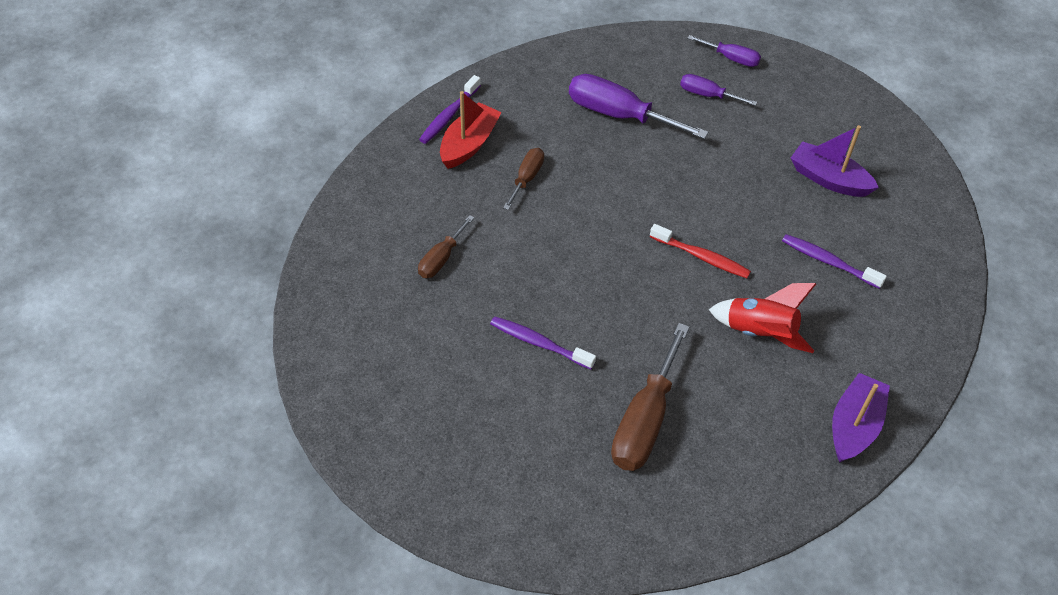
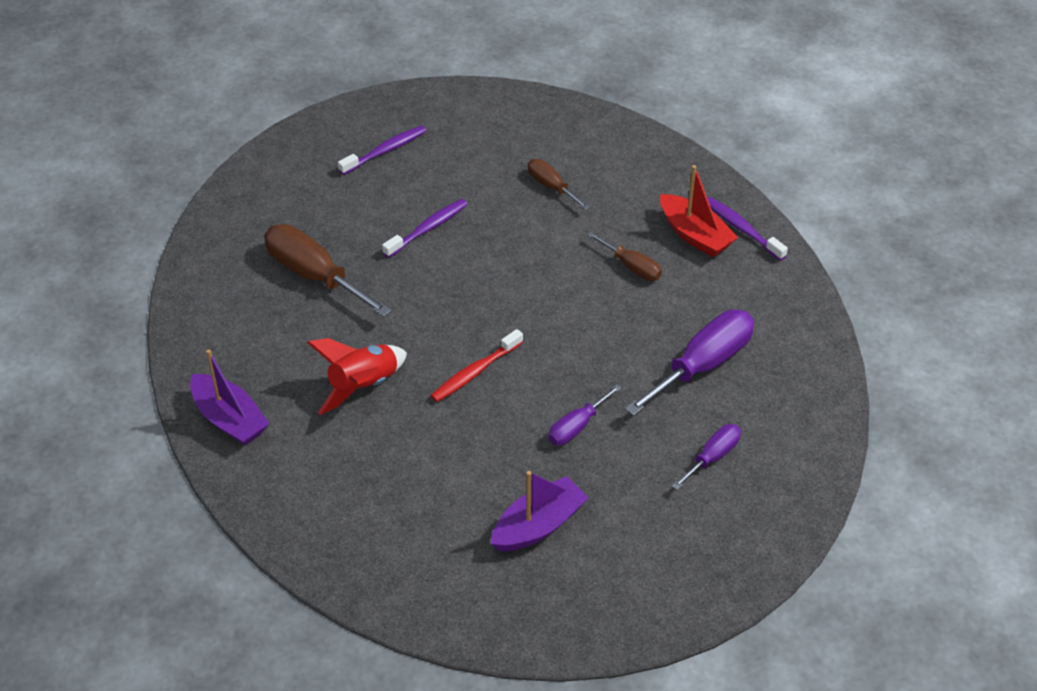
camera: 110 degrees right, 5 degrees down
(731, 58) = (772, 504): purple screwdriver -> purple screwdriver (577, 427)
(828, 261) = (423, 477): purple toothbrush -> purple toothbrush (385, 151)

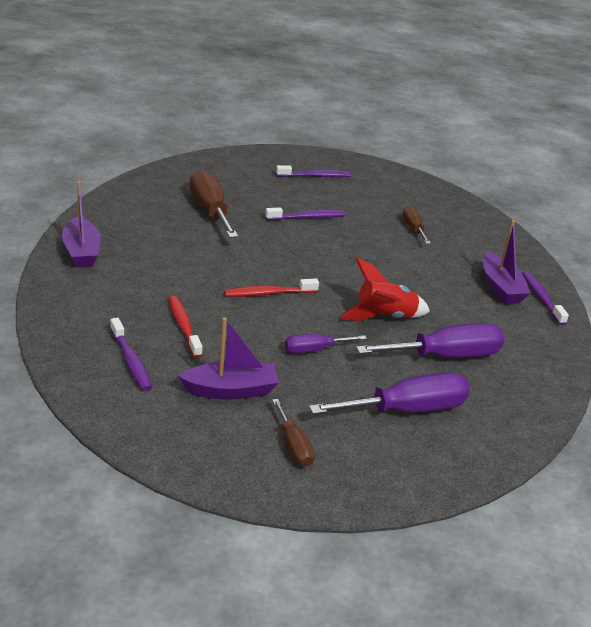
camera: 25 degrees right, 15 degrees down
(363, 386) = (185, 270): red rocket -> red rocket (384, 318)
(414, 543) = (131, 361): none -> purple toothbrush
(427, 467) = (184, 326): none -> red toothbrush
(632, 267) = (436, 286): brown screwdriver -> brown screwdriver (293, 446)
(695, 235) = (500, 288): red boat -> purple boat
(712, 457) = (406, 410): purple screwdriver -> purple screwdriver, size x1.83

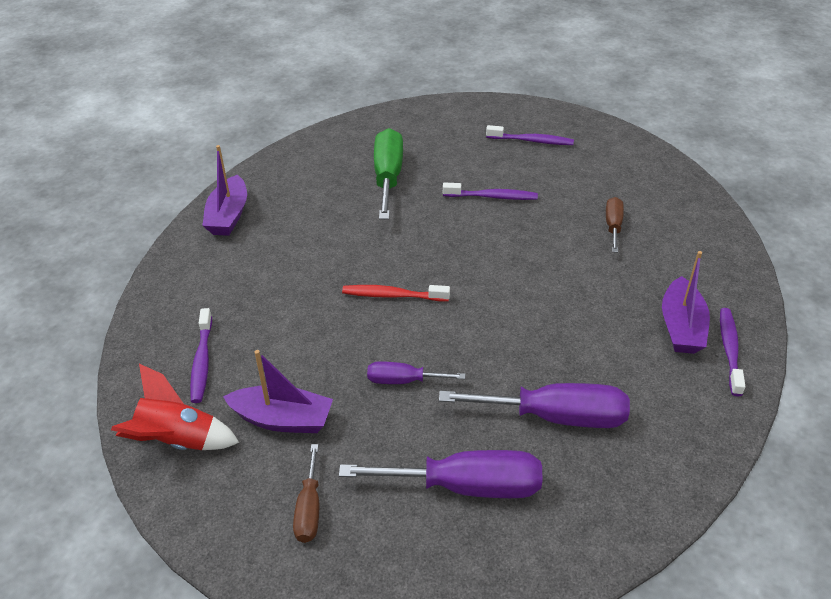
camera: 25 degrees right, 10 degrees up
(184, 326) = (279, 326): red toothbrush -> none
(210, 211) = (388, 177): brown screwdriver -> green screwdriver
(384, 318) = (509, 349): red rocket -> red rocket (177, 441)

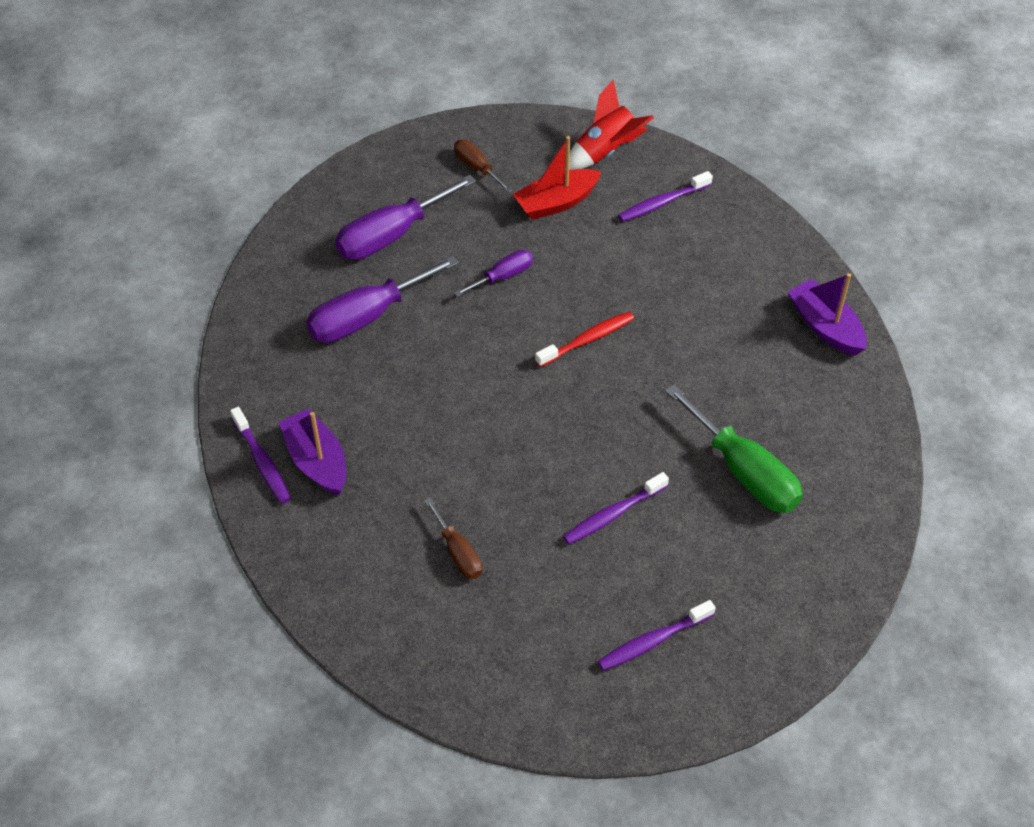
camera: 140 degrees right, 10 degrees up
(202, 362) = (662, 203): purple toothbrush -> purple toothbrush turned 75 degrees counterclockwise
(283, 419) = (556, 202): purple boat -> red boat

